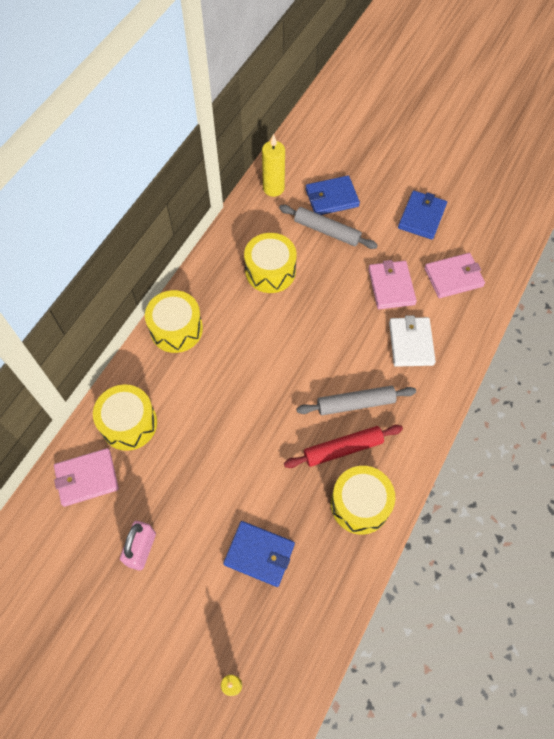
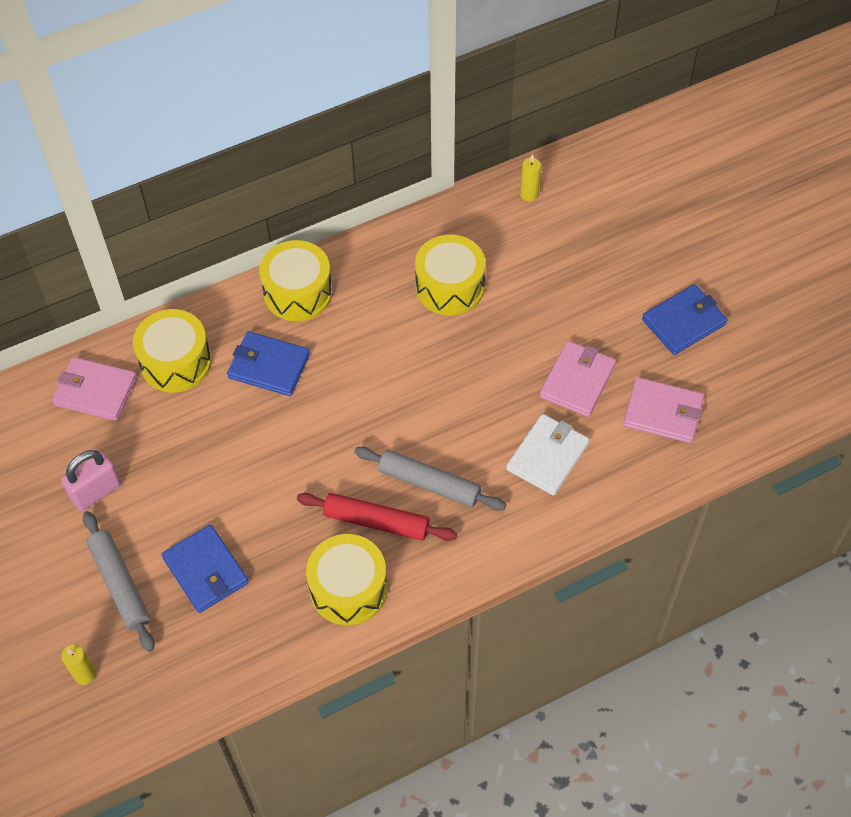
camera: 35 degrees right, 5 degrees down
(273, 188) = (529, 194): yellow candle -> yellow candle, size x0.60
(327, 231) = (552, 277): grey rolling pin -> grey rolling pin (120, 584)
(331, 198) = (590, 241): blue wallet -> blue wallet (269, 366)

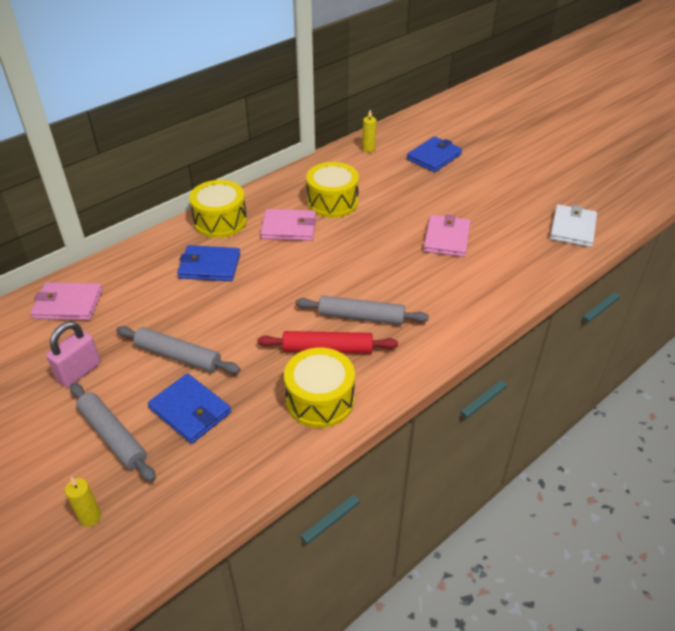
camera: 15 degrees left, 15 degrees down
(176, 362) = (133, 275): yellow drum -> none
(206, 494) = (178, 356): none -> grey rolling pin
(547, 456) = (445, 285): white wallet -> white wallet (572, 228)
(663, 412) = (516, 246): pink wallet -> pink wallet (289, 228)
(683, 322) = (504, 196): blue wallet -> blue wallet (434, 157)

